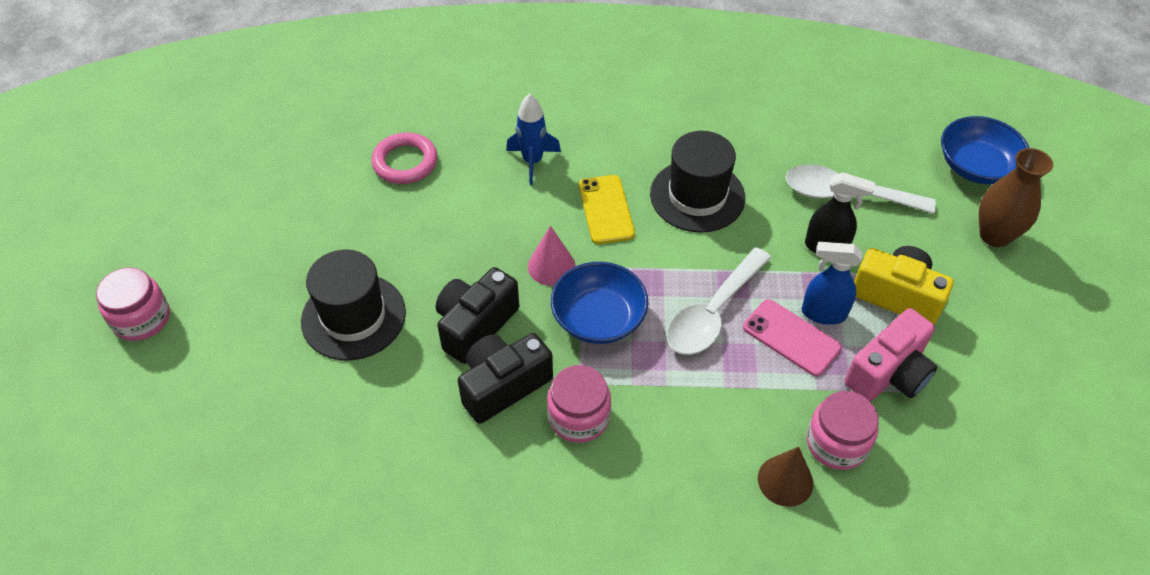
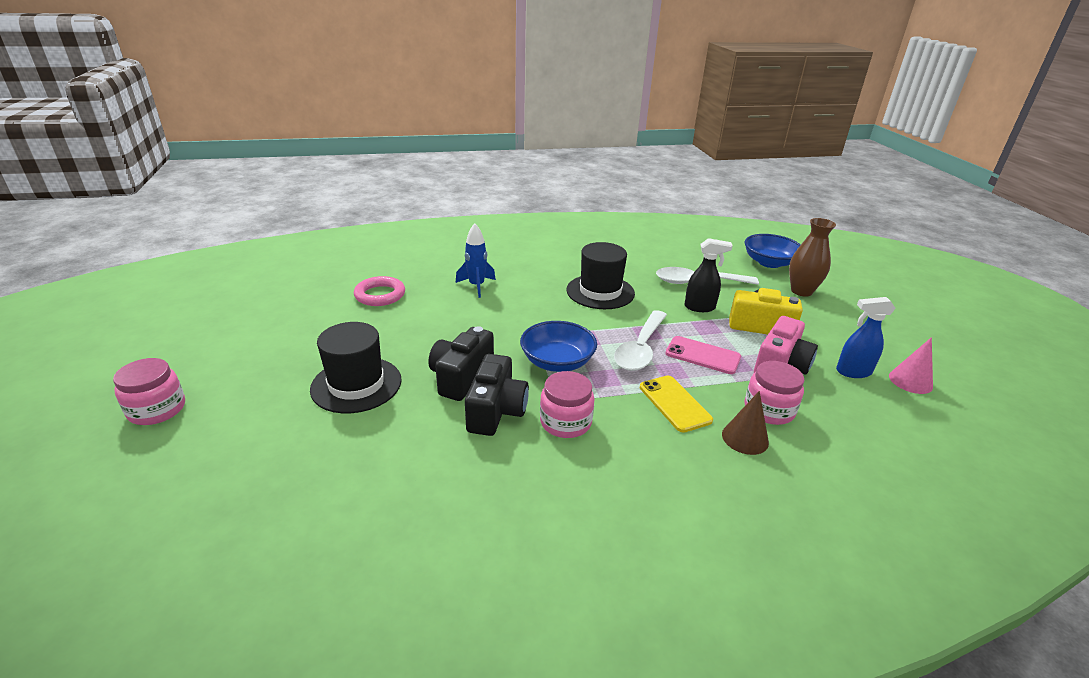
camera: 15 degrees left, 20 degrees down
(503, 385) = (496, 411): black camera -> black camera turned 150 degrees clockwise
(551, 266) = (510, 337): pink cone -> pink cone (910, 381)
(606, 209) = (539, 304): yellow phone -> yellow phone (674, 403)
(823, 313) = (717, 340): blue spray bottle -> blue spray bottle (853, 372)

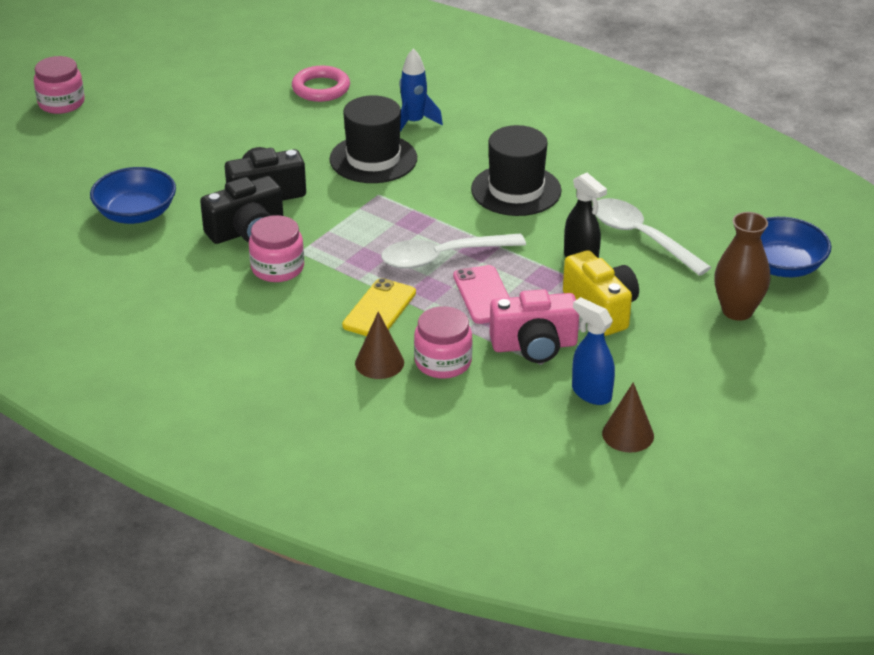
camera: 50 degrees right, 5 degrees up
(356, 384) = (191, 155): black hat -> black hat (373, 159)
(557, 362) = (355, 225): blue bowl -> blue bowl (136, 213)
(910, 381) = (628, 434): pink cone -> brown cone

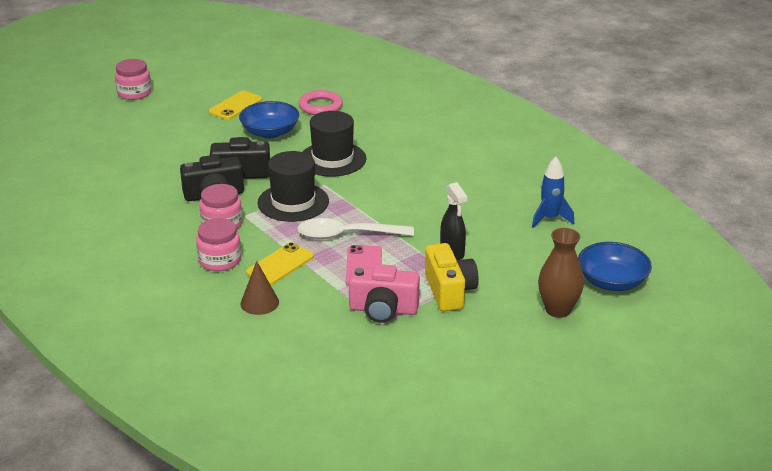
camera: 15 degrees right, 5 degrees down
(136, 213) = (143, 172): blue bowl -> blue bowl (270, 132)
(208, 103) = (235, 106): none -> yellow phone
(414, 123) = (376, 138): blue rocket -> blue rocket (550, 219)
(443, 362) = (307, 310): pink jar -> pink jar (220, 260)
(516, 190) = (428, 196): black hat -> black hat (293, 202)
(591, 393) = (409, 352): blue spray bottle -> none
(628, 434) = (422, 388): brown cone -> none
(641, 237) = (507, 243): white spoon -> none

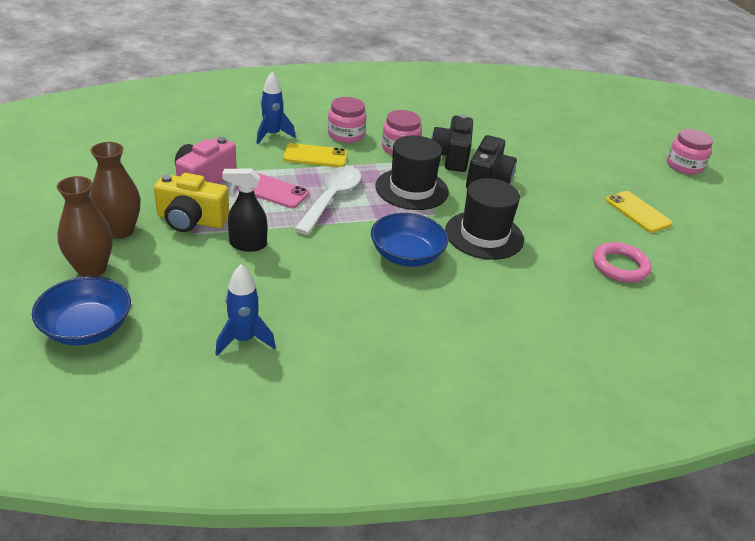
camera: 110 degrees right, 5 degrees up
(259, 303) = (272, 135): brown cone -> blue rocket
(270, 132) = (565, 216): blue bowl -> blue bowl (406, 255)
(280, 264) = (315, 156): yellow phone -> yellow phone turned 60 degrees counterclockwise
(500, 319) = (120, 231): none -> brown vase

